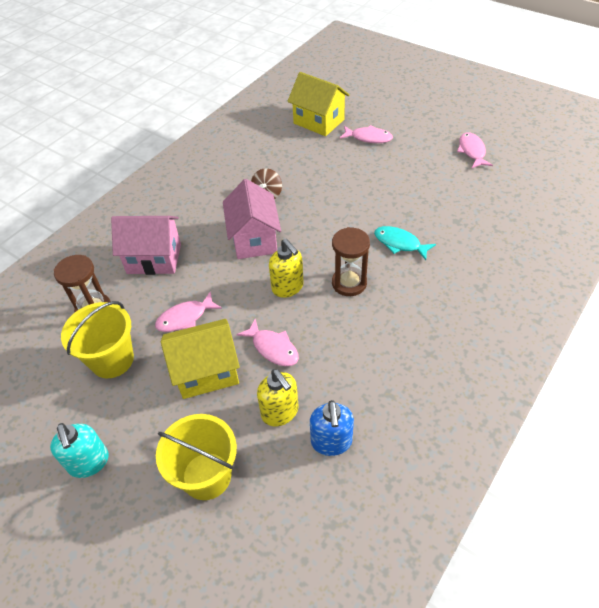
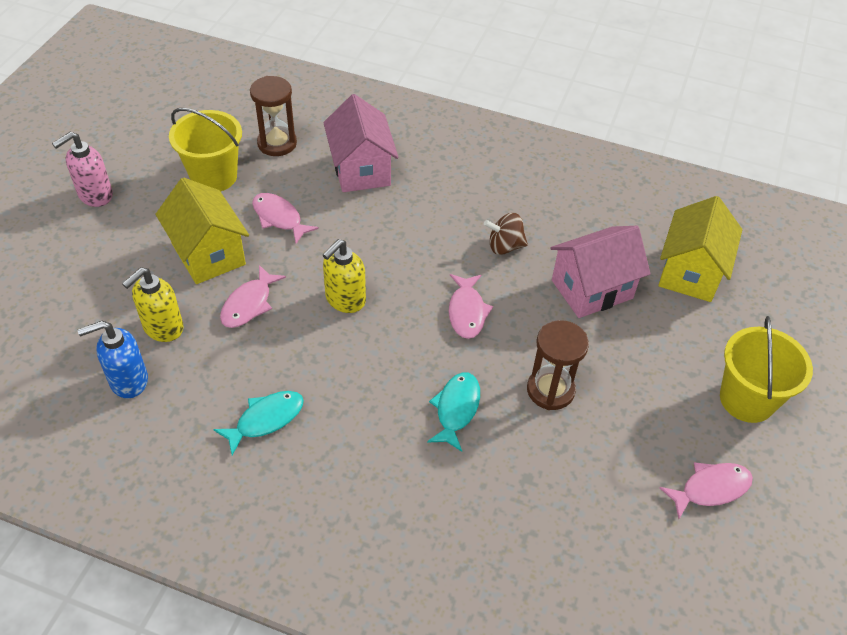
camera: 70 degrees right, 0 degrees up
(89, 462) = (95, 195): turquoise soap dispenser -> pink soap dispenser
(206, 476) = (84, 284): yellow bucket -> yellow bucket (747, 399)
(254, 239) = (418, 251): pink house -> pink house (592, 289)
(349, 283) = (367, 361): brown hourglass -> brown hourglass (550, 390)
(368, 138) = (679, 340): pink fish -> pink fish (467, 312)
(389, 349) = (265, 420): none -> turquoise fish

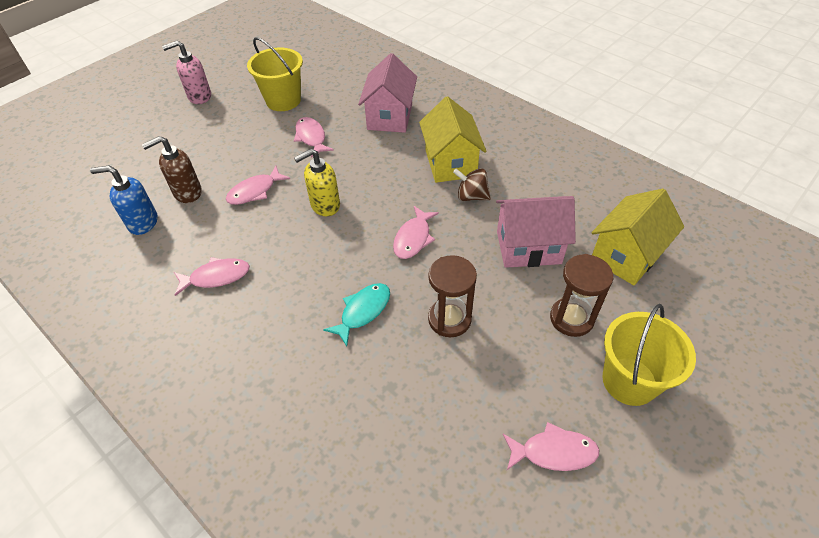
camera: 25 degrees right, 0 degrees up
(163, 328) = (187, 193): yellow soap dispenser -> brown soap dispenser
(208, 254) = (248, 151): yellow house -> yellow house (450, 163)
(265, 420) = (216, 277): turquoise fish -> pink fish
(277, 143) = (339, 87): brown hourglass -> brown hourglass (571, 318)

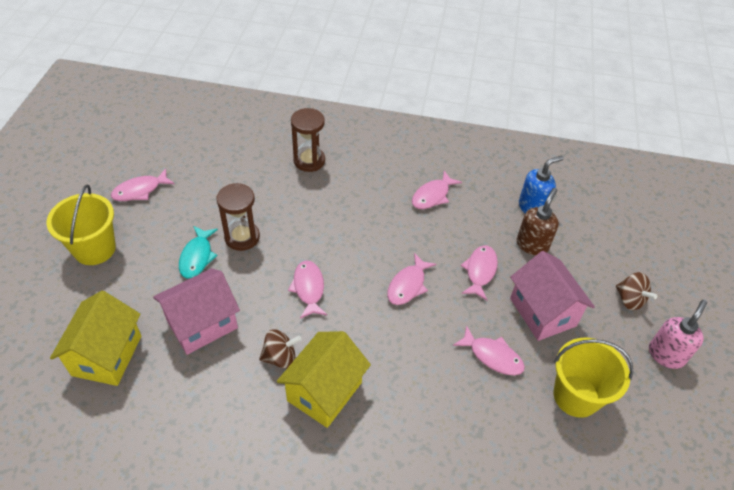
camera: 145 degrees right, 0 degrees up
(174, 130) = (629, 299): none -> brown spinning top
(325, 205) = (408, 285): yellow soap dispenser -> pink fish
(363, 311) = (308, 217): turquoise fish -> turquoise fish (197, 257)
(390, 117) = (437, 431): pink house -> pink house (542, 312)
(450, 163) = (324, 391): yellow house -> yellow house turned 75 degrees clockwise
(571, 318) = (147, 276): brown hourglass -> brown hourglass (309, 161)

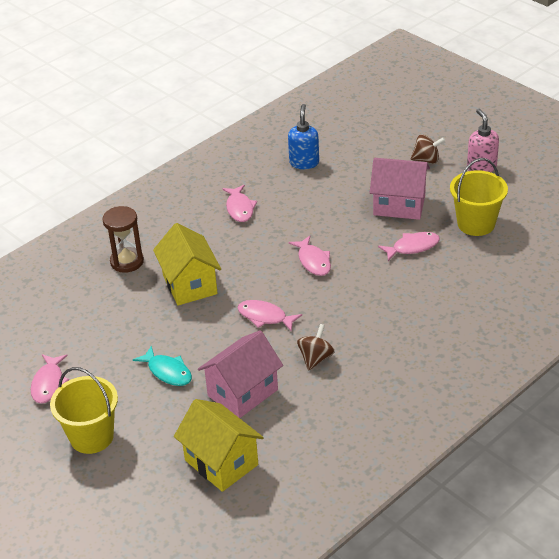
camera: 50 degrees left, 10 degrees down
(202, 324) = (242, 393): pink house -> pink house turned 45 degrees clockwise
(242, 237) = (173, 336): brown hourglass -> none
(324, 391) = (367, 346): yellow house -> yellow house (190, 284)
(480, 271) = (336, 218): pink fish -> none
(532, 245) = (338, 180): brown soap dispenser -> none

